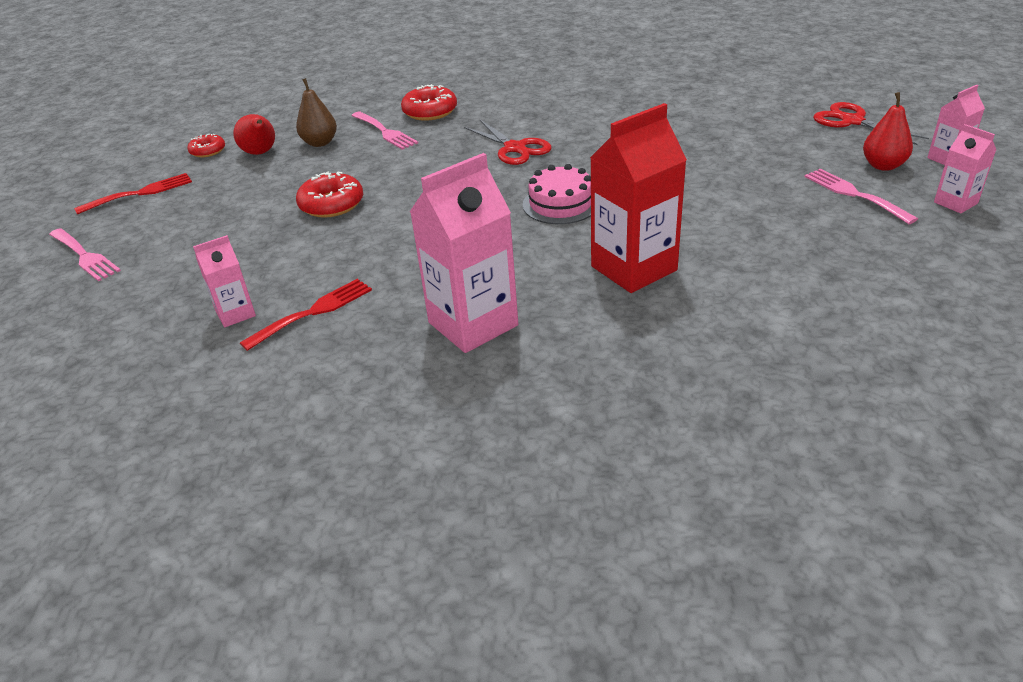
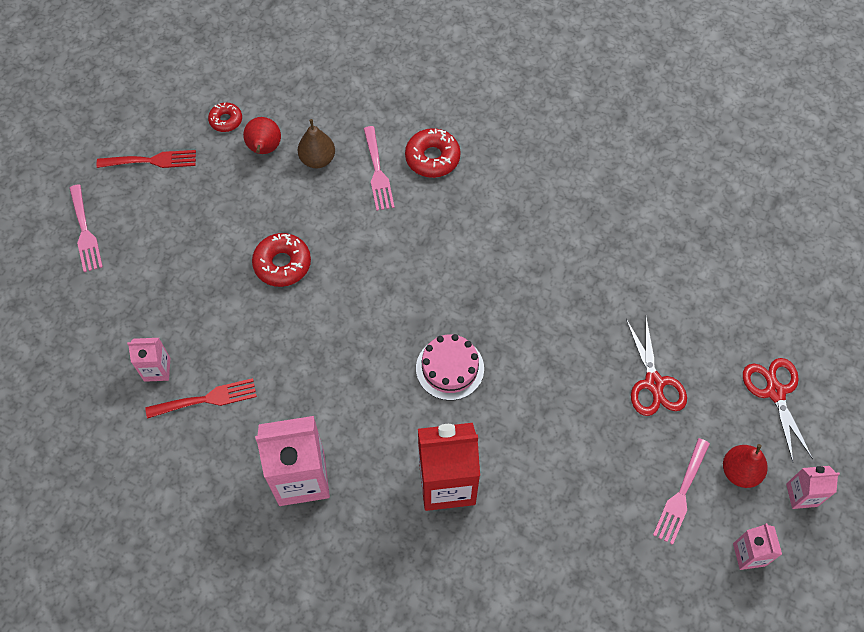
camera: 25 degrees right, 25 degrees up
(515, 148) = (466, 263): red scissors -> red scissors (654, 383)
(854, 194) = (681, 495): pink fork -> pink fork turned 150 degrees counterclockwise

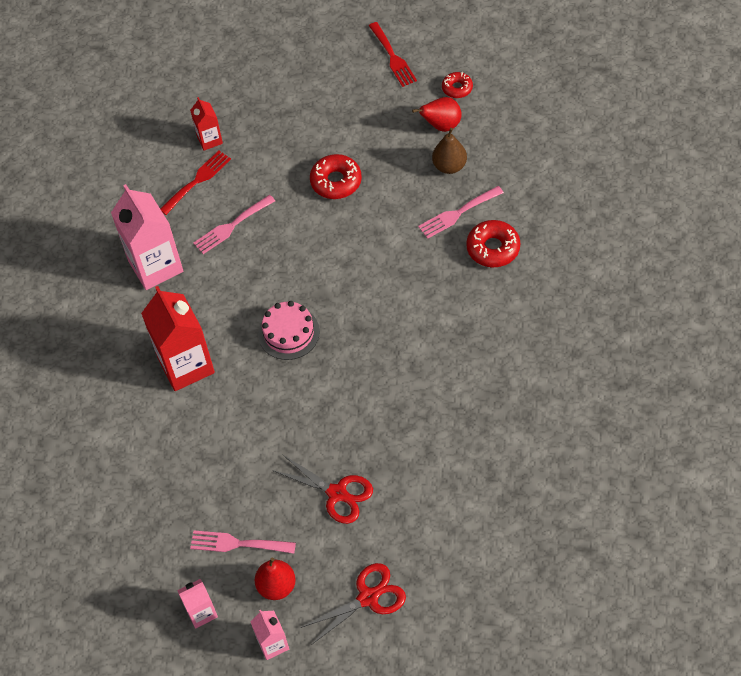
camera: 75 degrees right, 5 degrees down
(85, 232) = (308, 45): pink fork -> pink fork (231, 226)
(157, 369) = (209, 140): pink carton -> red carton
(207, 399) = (197, 180): red fork -> red fork turned 105 degrees counterclockwise
(654, 383) = (337, 493): red scissors -> red scissors turned 120 degrees counterclockwise

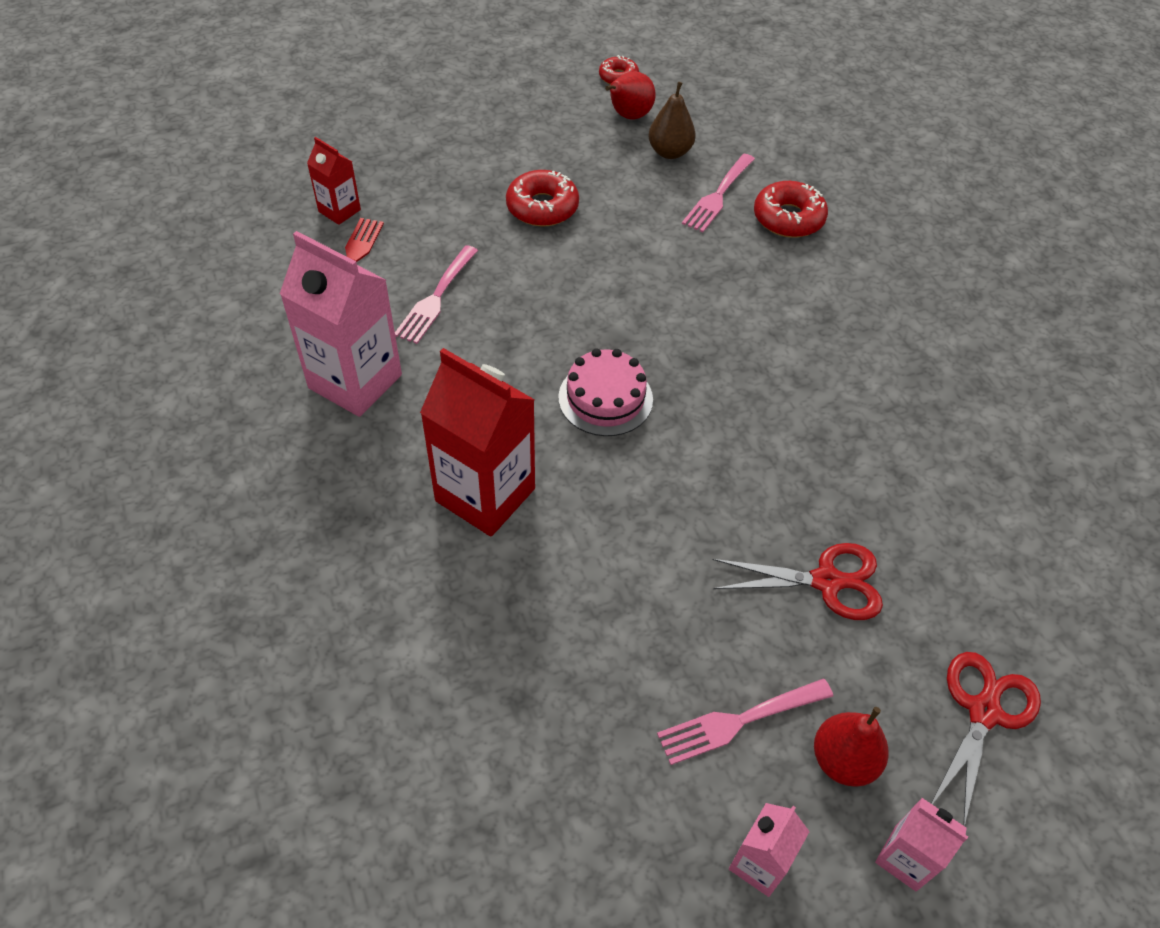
camera: 35 degrees left, 5 degrees down
(393, 57) = (520, 67): red fork -> none

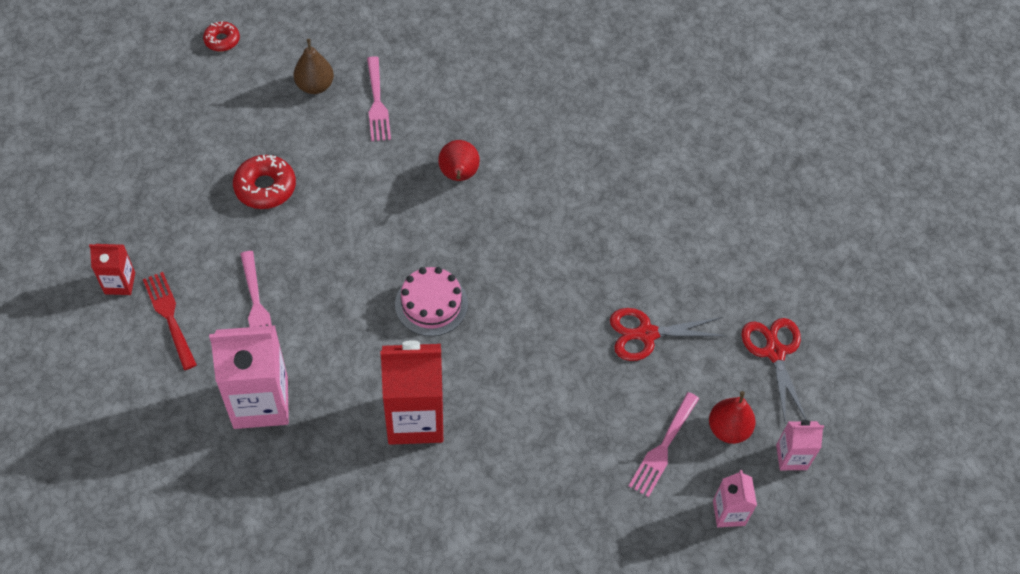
camera: 40 degrees left, 5 degrees up
(628, 116) = (259, 72): red pear -> red pear (458, 175)
(788, 218) = (437, 93): red donut -> none
(826, 581) = (647, 334): red scissors -> red scissors turned 150 degrees counterclockwise

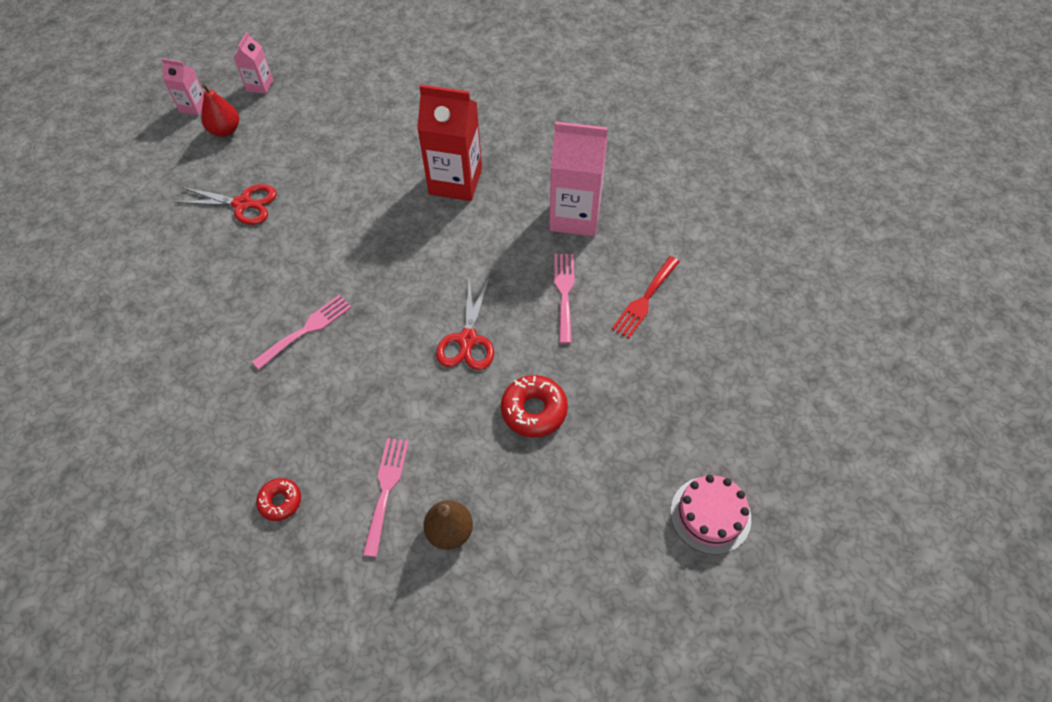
camera: 160 degrees left, 0 degrees up
(120, 283) = (689, 340): red carton -> none
(169, 316) = (645, 300): red fork -> red fork turned 45 degrees clockwise
(222, 40) = (549, 634): red donut -> red donut (280, 501)
(431, 304) = (410, 263): pink cake -> pink cake (710, 515)
(458, 175) = (334, 380): red pear -> none
(663, 448) = (280, 128): pink fork -> pink fork (306, 329)
(774, 352) = (153, 171): red scissors -> red scissors (468, 340)

